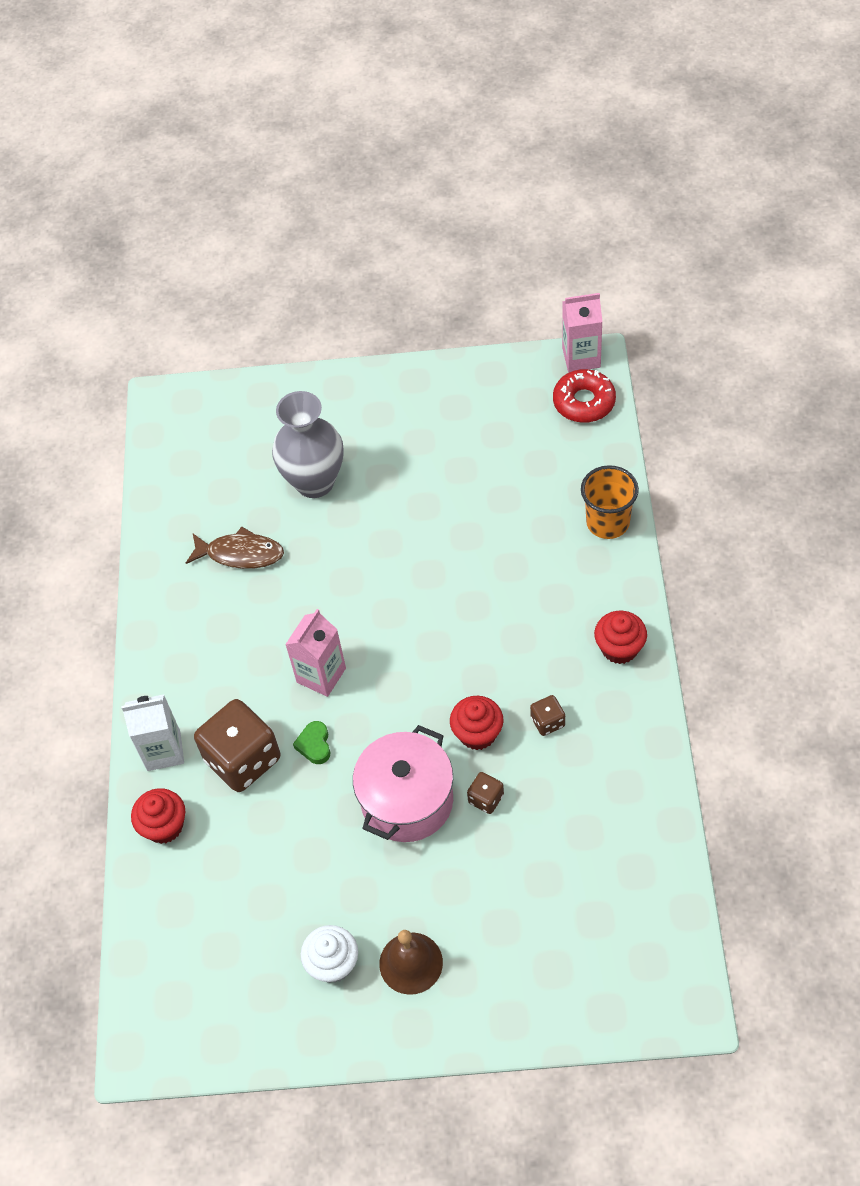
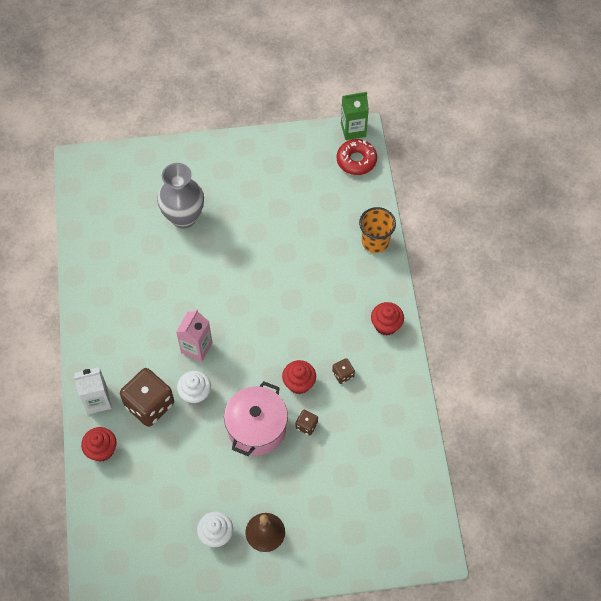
camera: 10 degrees left, 5 degrees up
(240, 554) = (138, 267): brown fish -> none
(314, 745) = (195, 394): green heart -> white cupcake
(581, 357) = (353, 130): pink carton -> green carton

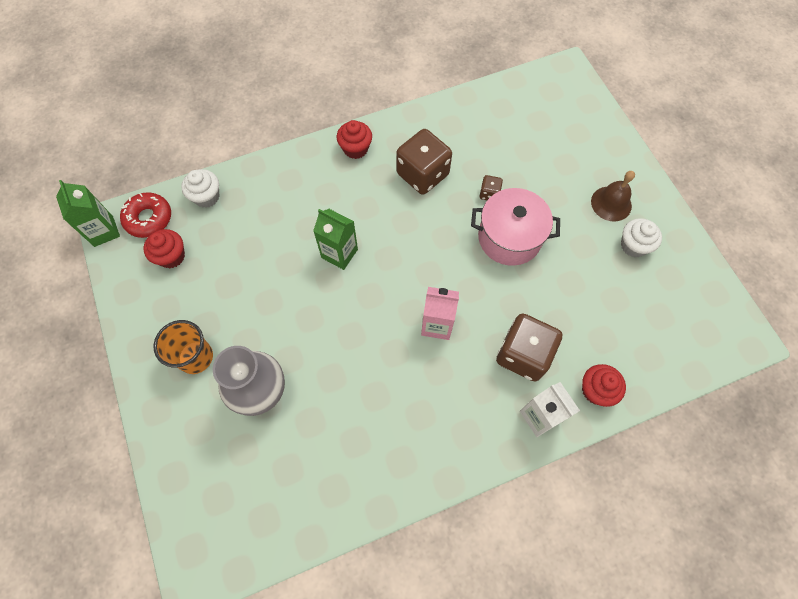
camera: 105 degrees left, 5 degrees up
(195, 394) = (493, 309): white cupcake -> white cupcake (207, 197)
(283, 290) = (339, 253): none -> green carton
(299, 383) = (445, 211): red cupcake -> red cupcake (171, 256)
(343, 374) = (422, 174): brown dice -> brown dice, size x2.20
(375, 242) = (256, 178): orange cup -> orange cup (196, 357)

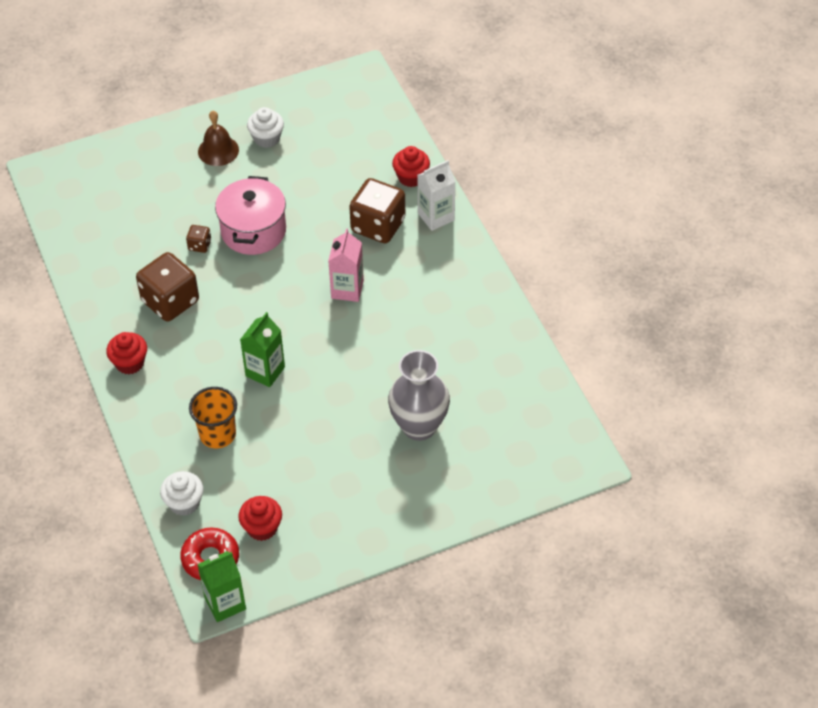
camera: 90 degrees left, 15 degrees down
(196, 357) = (382, 488): orange cup -> orange cup (217, 434)

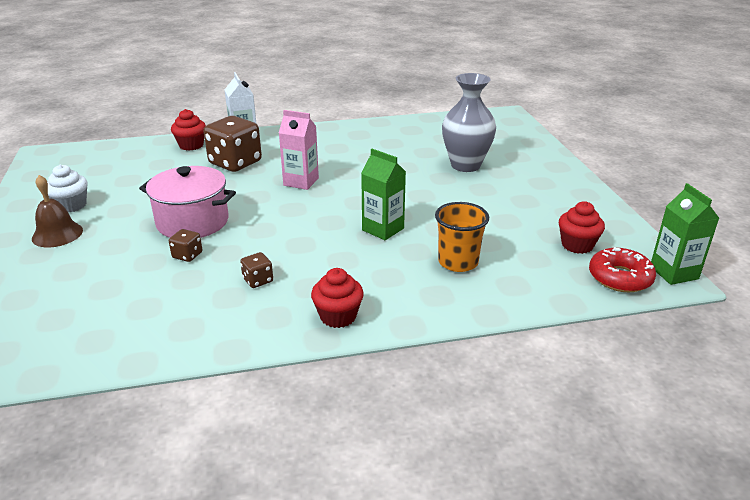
camera: 80 degrees left, 20 degrees down
(170, 301) = (258, 280): brown dice -> brown dice, size x0.45
(184, 503) = (549, 289): white cupcake -> none

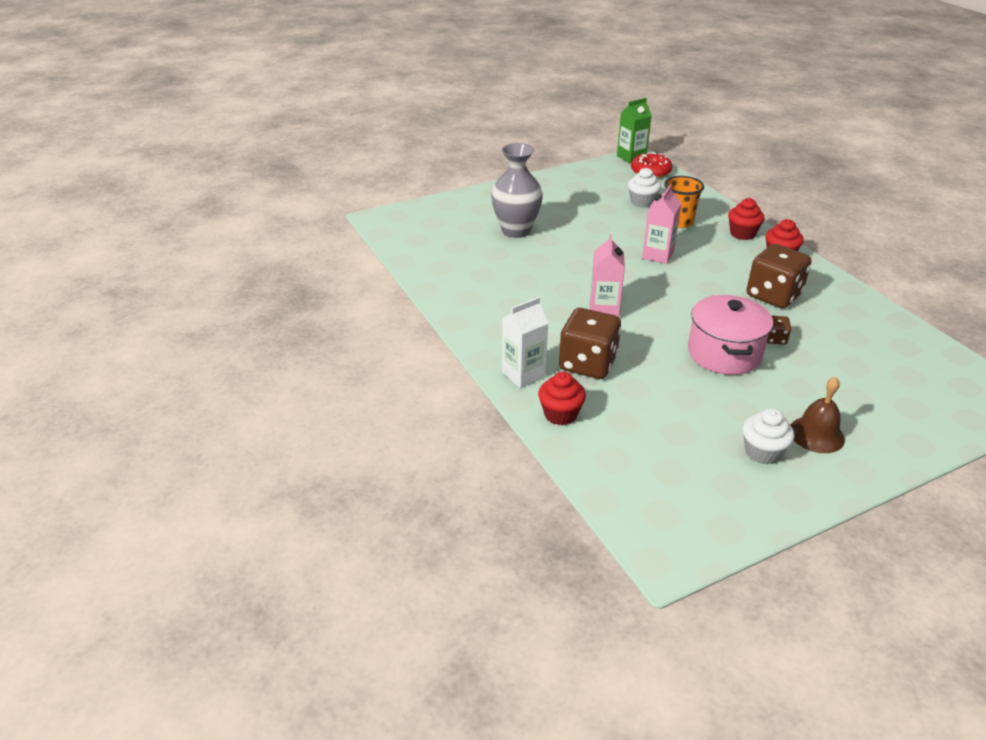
camera: 105 degrees left, 5 degrees up
(258, 280) = (773, 295): brown dice -> brown dice, size x2.20
(383, 229) = (657, 255): green carton -> pink carton
(519, 249) = (642, 202): none -> white cupcake
(577, 245) = (621, 184): red cupcake -> red cupcake (742, 234)

